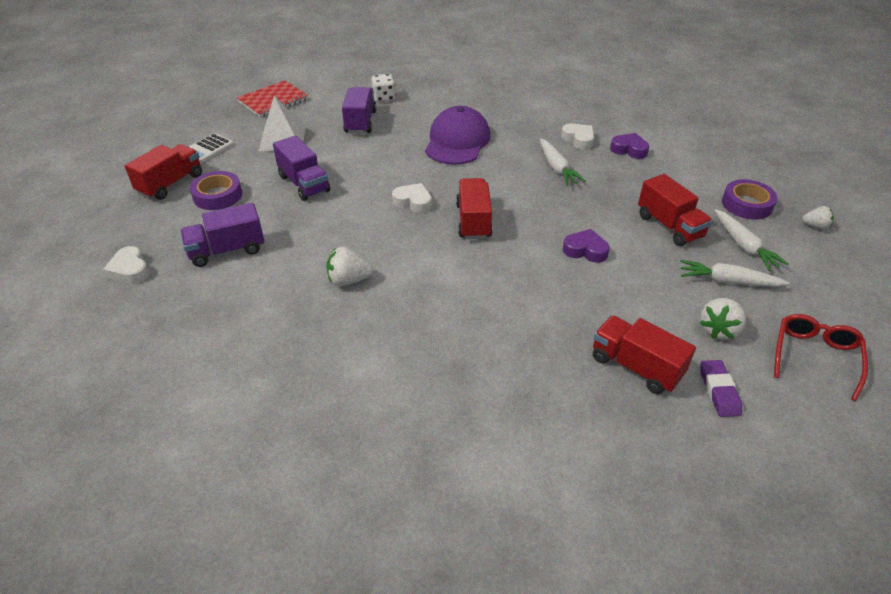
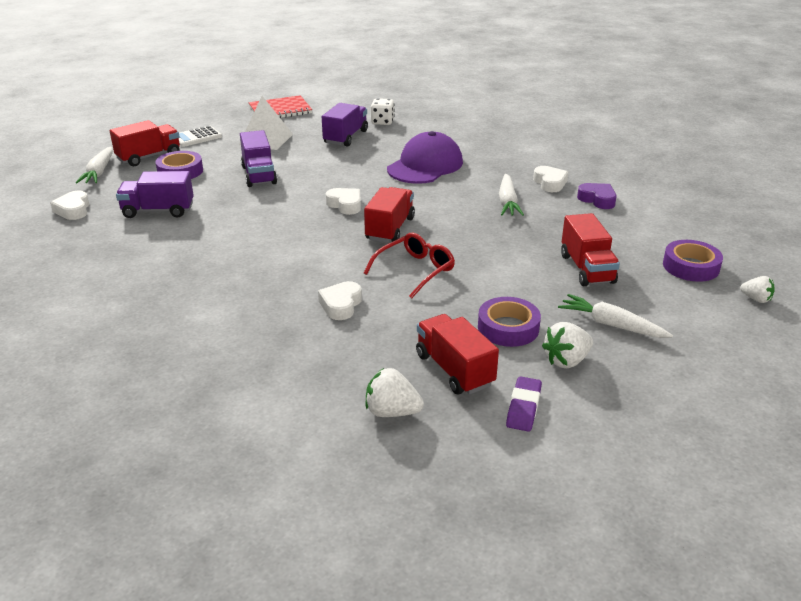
camera: 20 degrees right, 10 degrees down
(349, 280) = (242, 251): white strawberry -> white strawberry (392, 412)
(487, 321) = (341, 305): none -> white heart
(585, 250) = (481, 271): purple heart -> none
(649, 307) = (508, 328): none -> purple tape
(743, 246) = (655, 300): white carrot -> white carrot (99, 172)
(815, 356) = (654, 405): red glasses -> red glasses (415, 270)

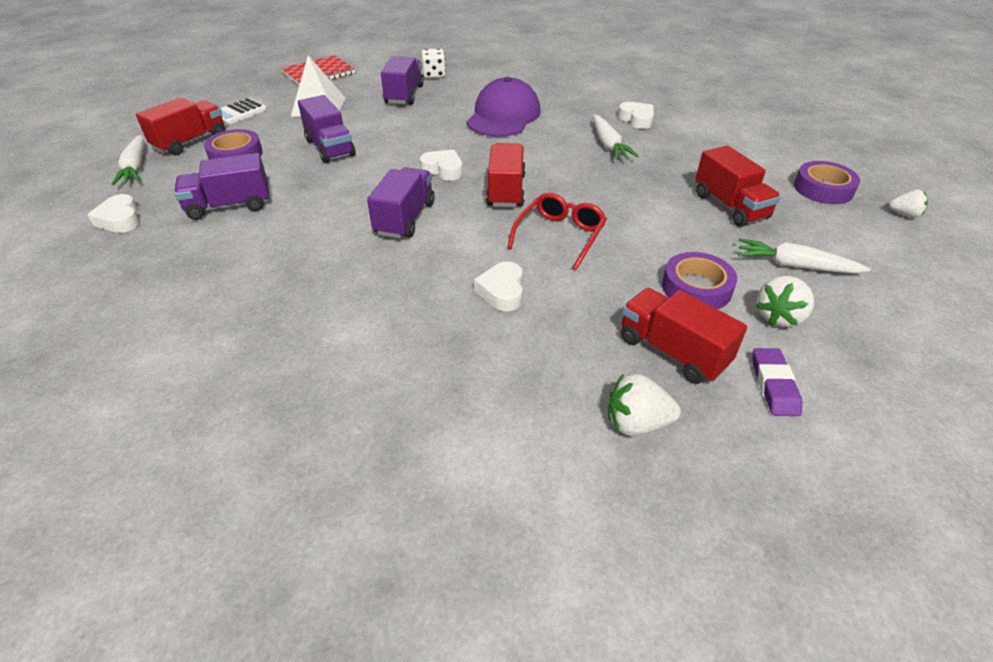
camera: 15 degrees left, 10 degrees up
(292, 239) = (405, 218): none -> purple truck
(597, 200) = (692, 131): purple heart -> none

